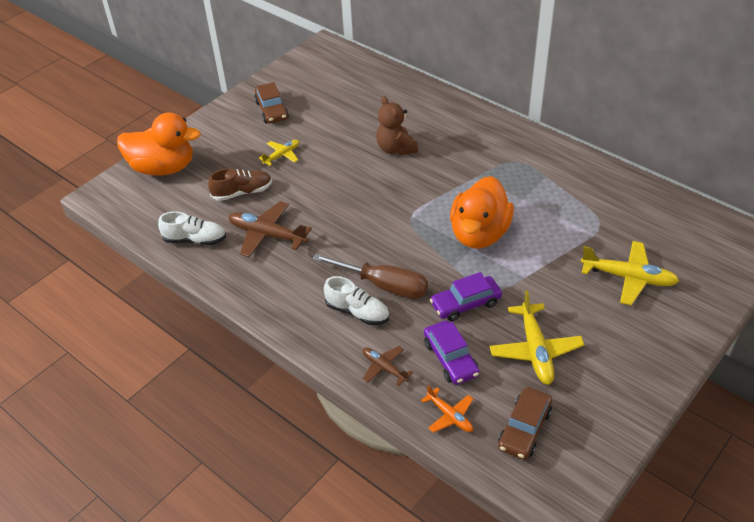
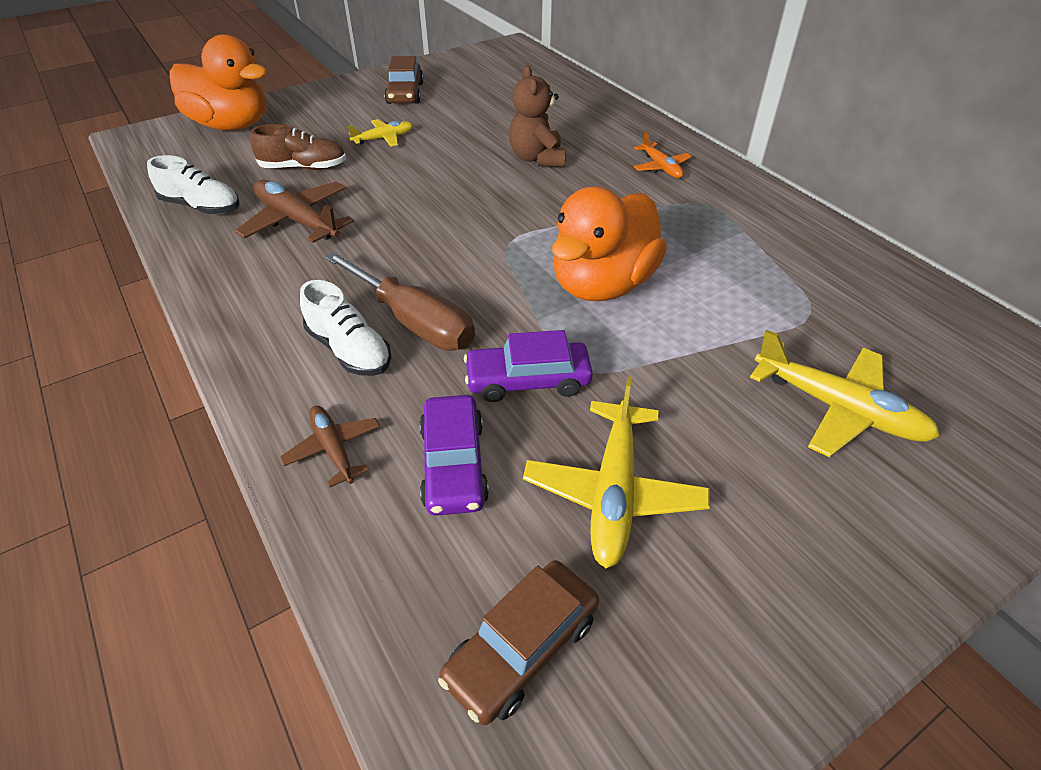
camera: 15 degrees right, 0 degrees up
(450, 416) = (393, 572): orange plane -> orange plane (661, 167)

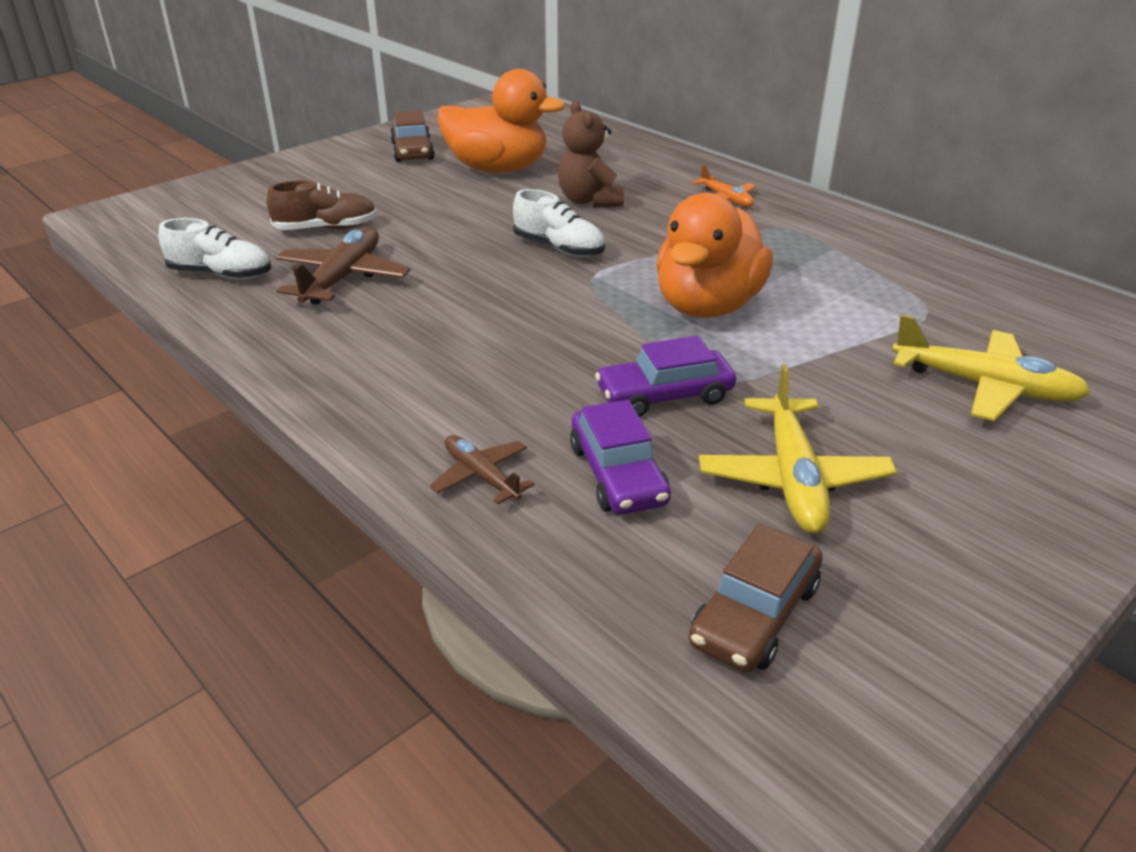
camera: 10 degrees left, 10 degrees down
(231, 125) = (219, 195): orange duck -> orange duck (497, 169)
(297, 221) = (342, 278): brown plane -> brown plane turned 75 degrees clockwise
(349, 350) = (458, 389): white shoe -> white shoe (559, 248)
(383, 139) = (407, 195): yellow plane -> none
(413, 321) = (518, 357): brown screwdriver -> none

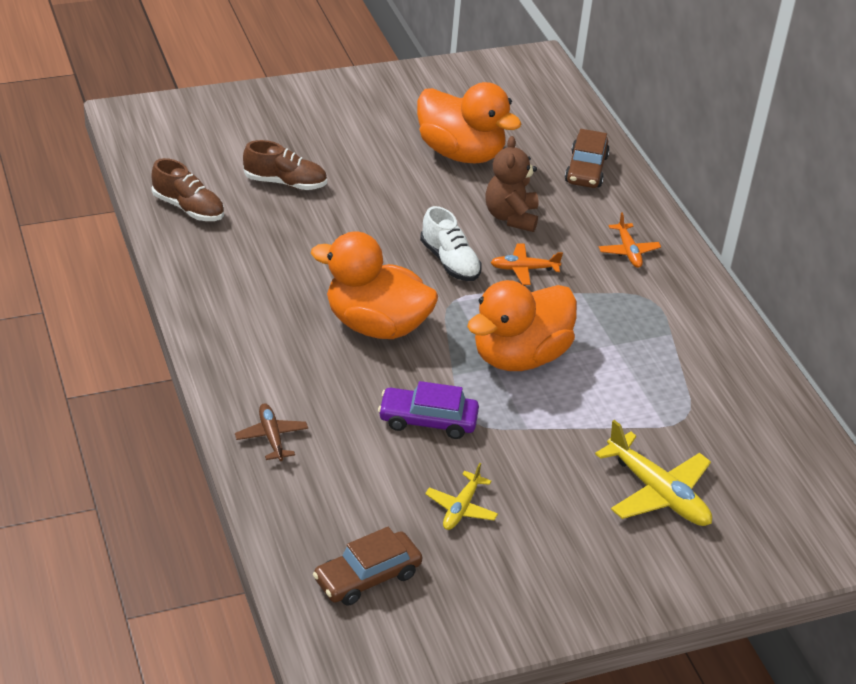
camera: 20 degrees right, 5 degrees up
(221, 274) = (188, 208): white shoe -> brown shoe
(342, 278) = (271, 240): brown plane -> none
(412, 151) = (403, 108): brown car -> brown car (586, 169)
(524, 321) = (376, 325): none -> orange duck
(618, 474) = (354, 466): purple car -> none
(640, 235) = (524, 269): none -> orange plane
(793, 478) = (461, 508): yellow plane -> yellow plane, size x0.58

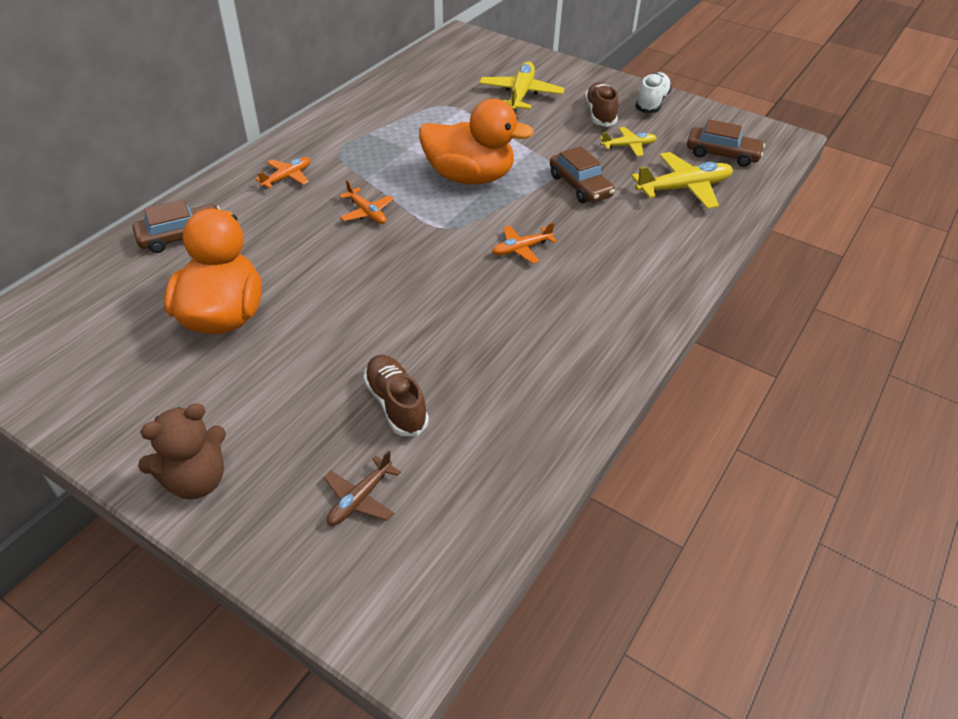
camera: 125 degrees left, 5 degrees up
(188, 208) = (515, 447): brown shoe -> brown shoe (600, 114)
(271, 437) = (689, 237): brown plane -> brown plane (360, 498)
(344, 493) = (683, 188): none -> yellow plane
(376, 325) = (521, 249): orange duck -> orange plane
(428, 420) = (580, 186): purple car -> brown car
(450, 262) = (400, 249): white shoe -> white shoe (651, 103)
(511, 217) = (301, 245): brown teddy bear -> brown teddy bear (196, 480)

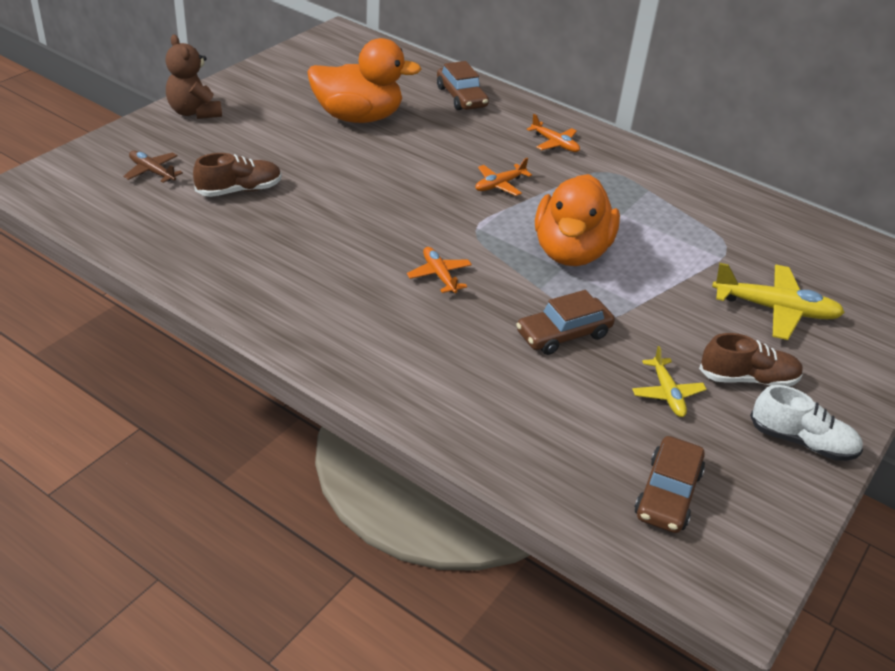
camera: 90 degrees right, 5 degrees down
(683, 188) = (569, 429): yellow plane -> none

